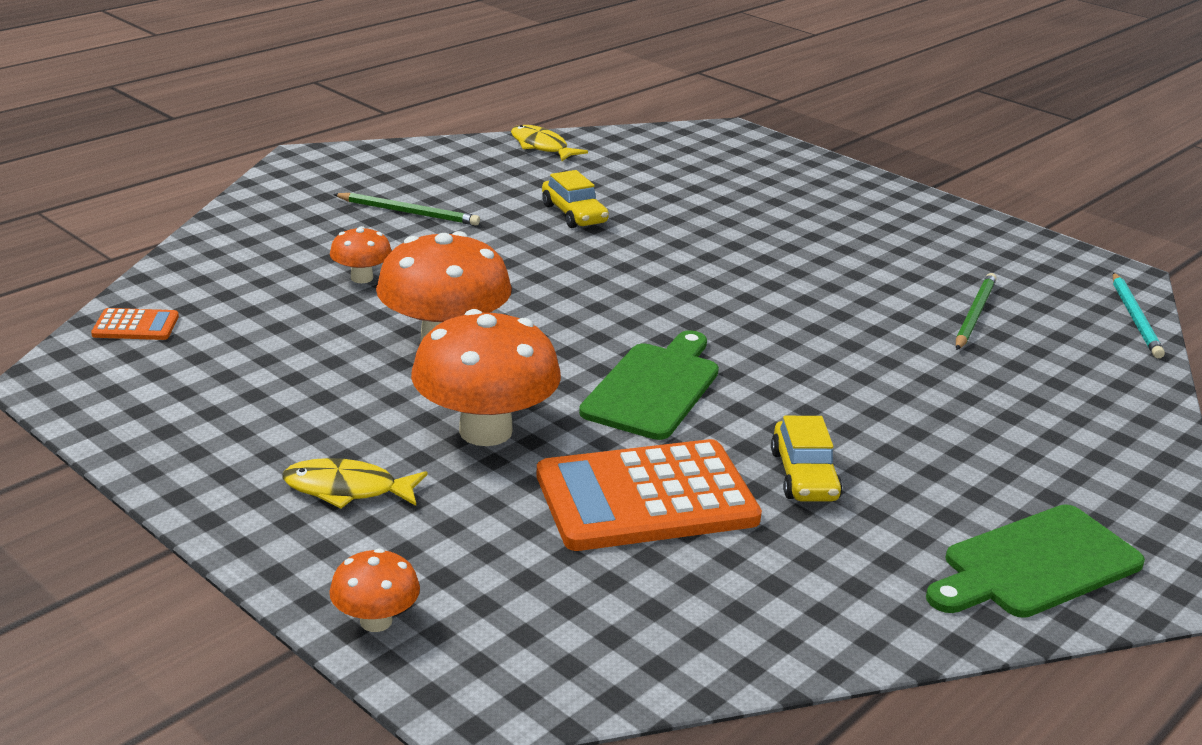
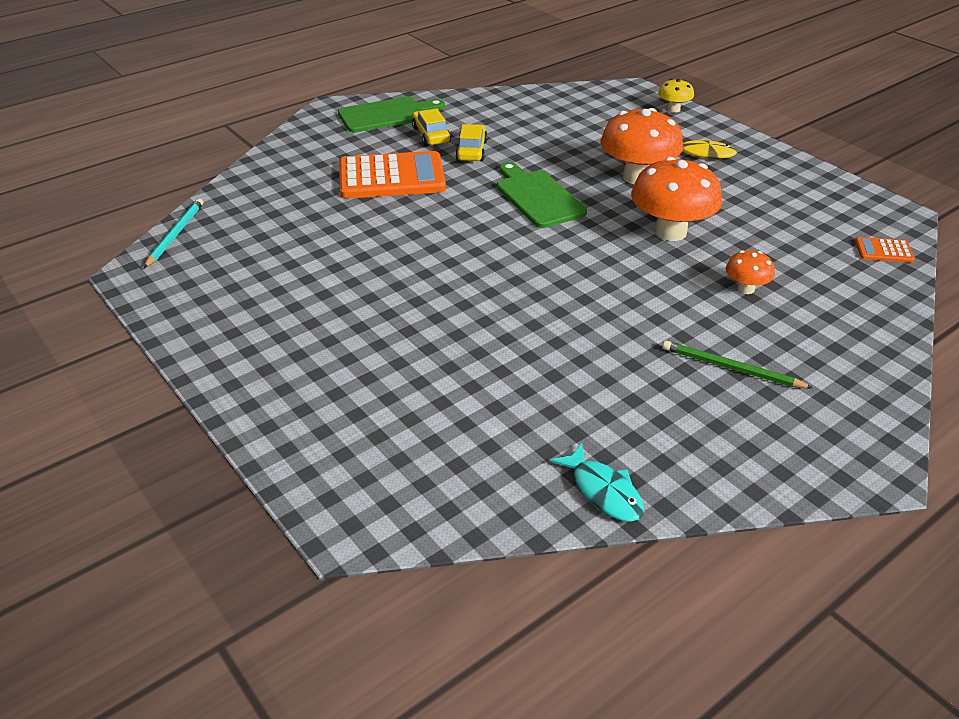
camera: 170 degrees left, 10 degrees up
(376, 621) = (673, 109): orange mushroom -> yellow mushroom
(541, 147) = (603, 491): yellow fish -> turquoise fish
(574, 214) = (573, 362): yellow car -> yellow car (431, 135)
(646, 497) = (555, 145): orange calculator -> orange calculator (391, 177)
(654, 388) = (538, 197): green cutting board -> green cutting board turned 120 degrees clockwise
(974, 314) = (291, 241): green pencil -> none

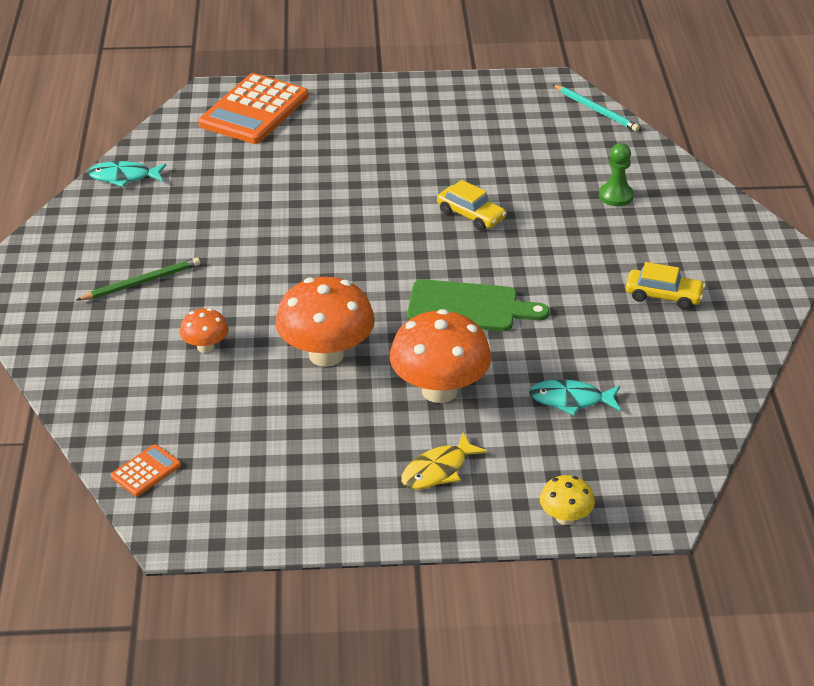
camera: 125 degrees right, 0 degrees up
(319, 185) = (616, 196): none -> green pawn
(386, 115) = (742, 286): green cutting board -> none
(391, 177) = (592, 239): orange calculator -> orange calculator (254, 110)
(471, 151) = (602, 308): yellow car -> yellow car (471, 215)
(579, 134) = (570, 400): none -> turquoise fish

